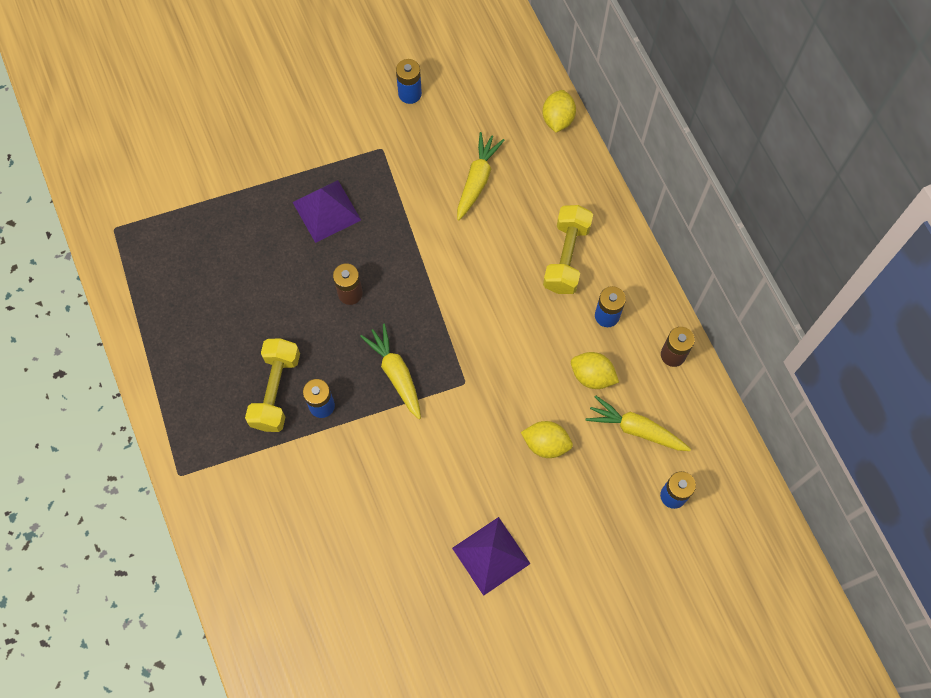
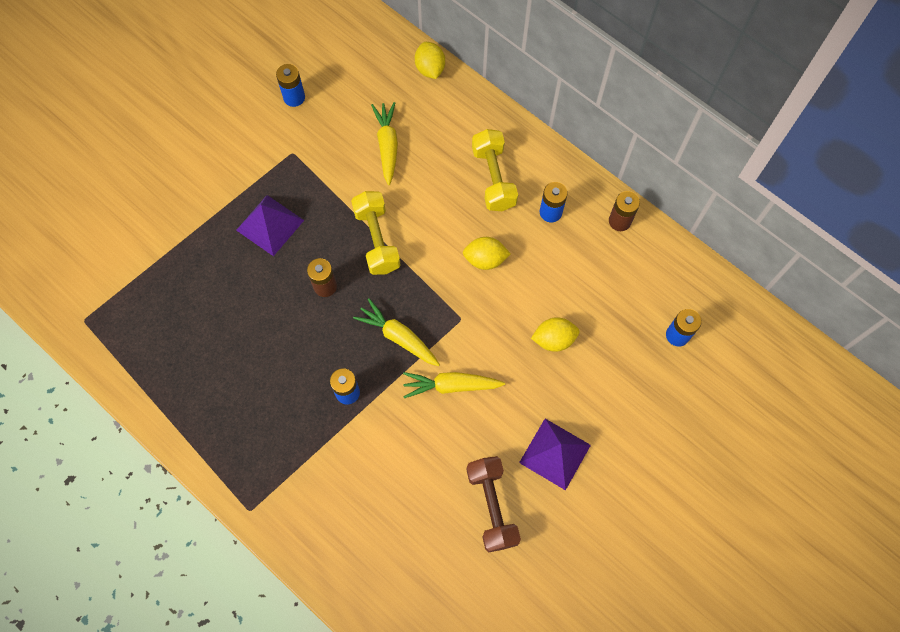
camera: 25 degrees left, 0 degrees up
(276, 391) = (300, 398): yellow dumbbell -> yellow dumbbell (377, 240)
(404, 577) = (491, 506): none -> brown dumbbell
(592, 376) = (563, 267): yellow lemon -> yellow lemon (485, 259)
(635, 429) = (620, 294): yellow carrot -> yellow carrot (451, 386)

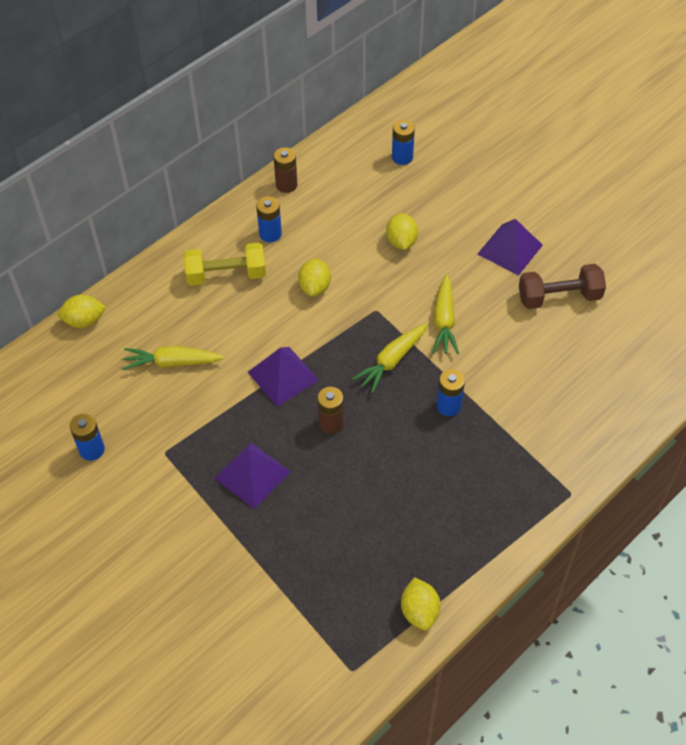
camera: 85 degrees left, 15 degrees down
(133, 372) = (419, 611): none -> yellow lemon
(377, 240) = (283, 376): yellow dumbbell -> purple pyramid

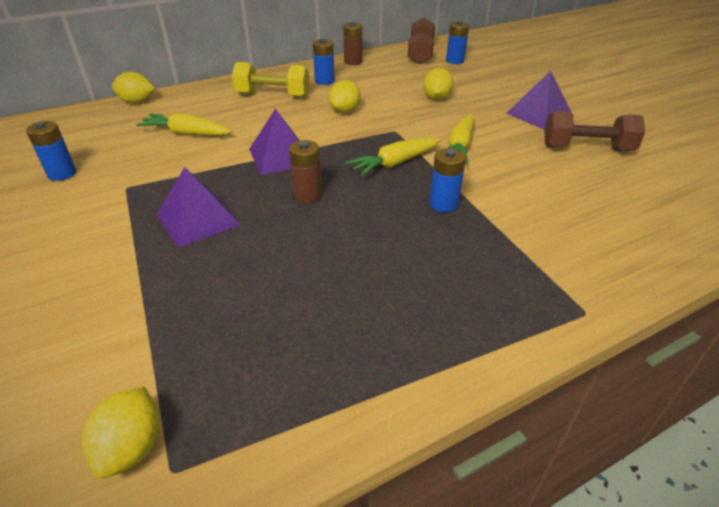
camera: 15 degrees right, 15 degrees down
(359, 149) = (420, 54): none -> brown dumbbell
(419, 611) = (319, 409): yellow lemon -> yellow lemon (132, 447)

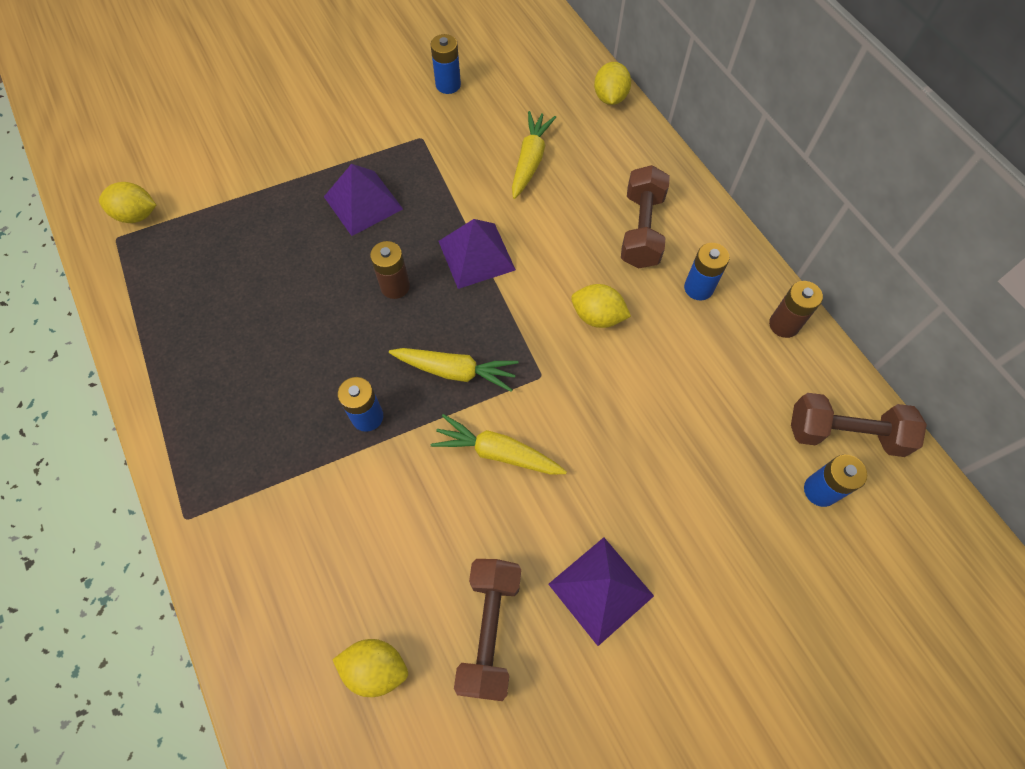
camera: 90 degrees right, 25 degrees up
(273, 95) = (641, 230): yellow dumbbell -> brown dumbbell
(394, 163) = (456, 371): yellow carrot -> yellow carrot turned 135 degrees clockwise
(436, 98) = (650, 440): yellow lemon -> yellow lemon (376, 668)

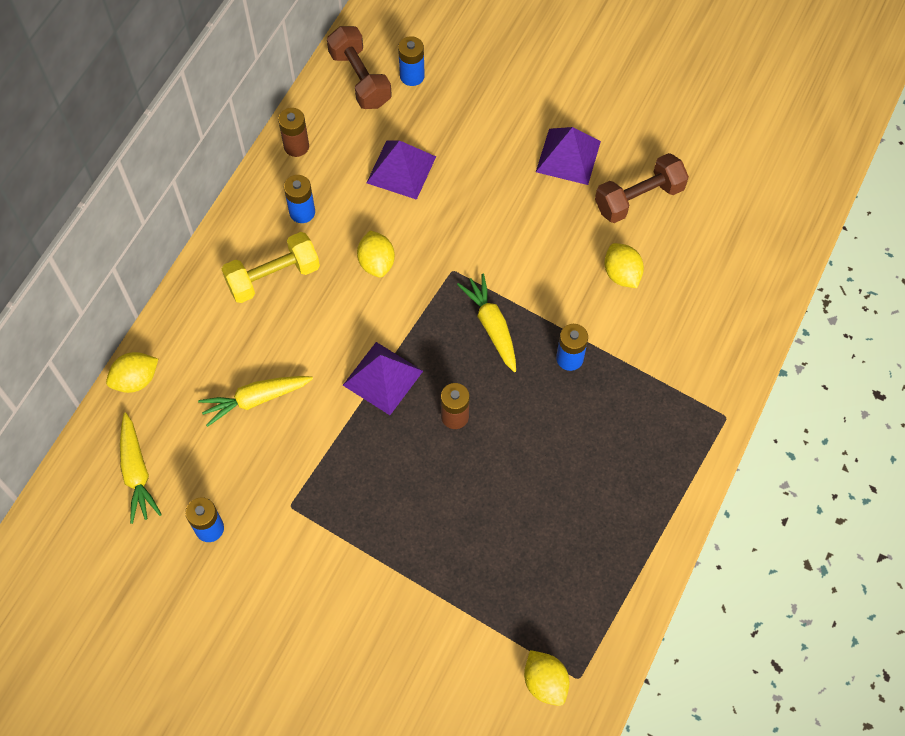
camera: 125 degrees left, 0 degrees up
(363, 202) = (394, 501): purple pyramid -> purple pyramid (401, 169)
(376, 668) = (708, 242): yellow lemon -> yellow lemon (621, 274)
(497, 452) = (529, 262): yellow carrot -> yellow carrot (137, 473)
(641, 230) = (273, 277): brown dumbbell -> yellow dumbbell

